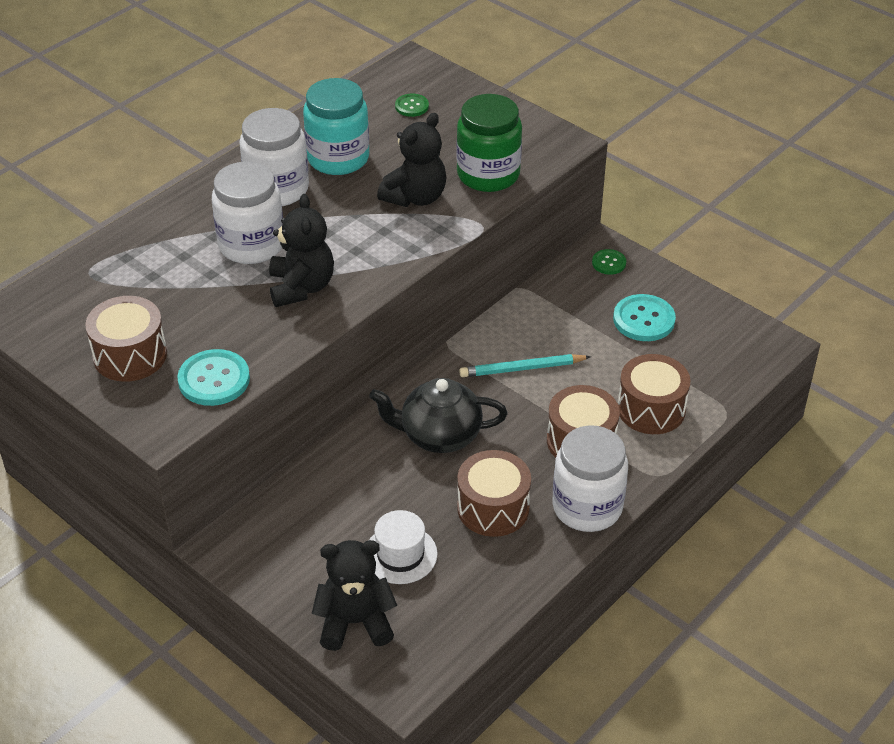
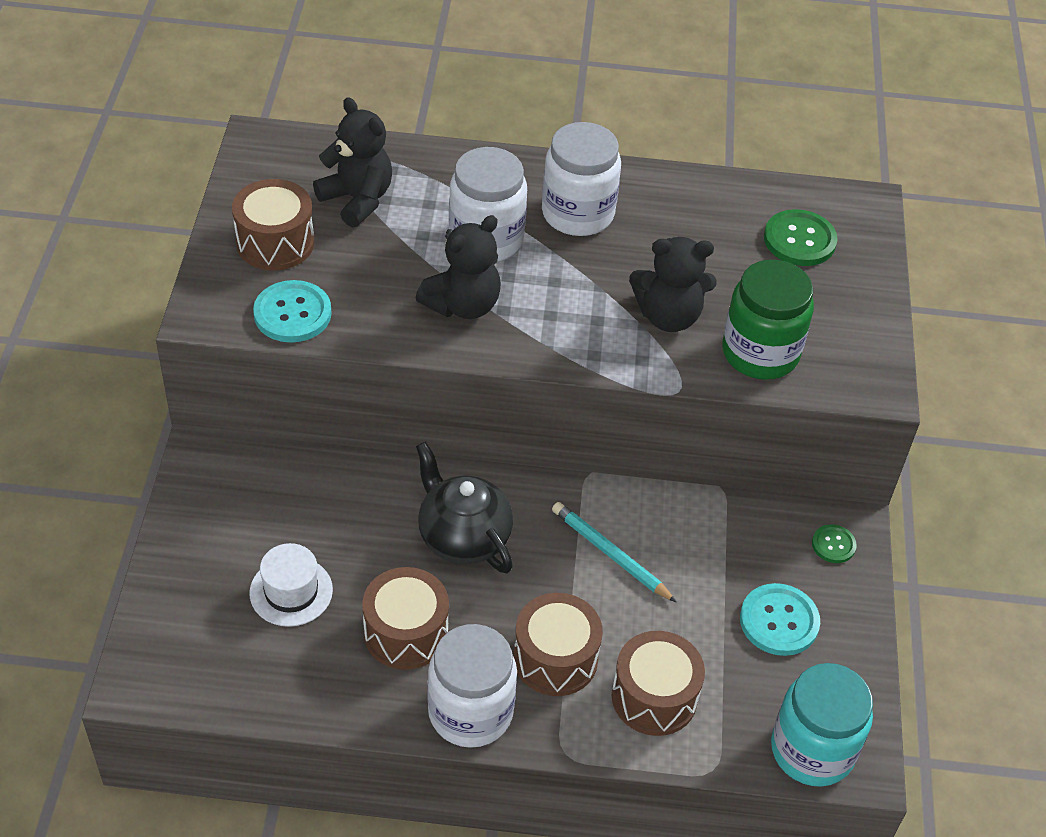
camera: 50 degrees right, 5 degrees up
(338, 158) = (665, 230): turquoise jar -> turquoise jar (812, 750)
(355, 622) = (186, 603): black teddy bear -> black teddy bear (357, 200)
(412, 106) = (799, 240): green button -> green button, size x1.74

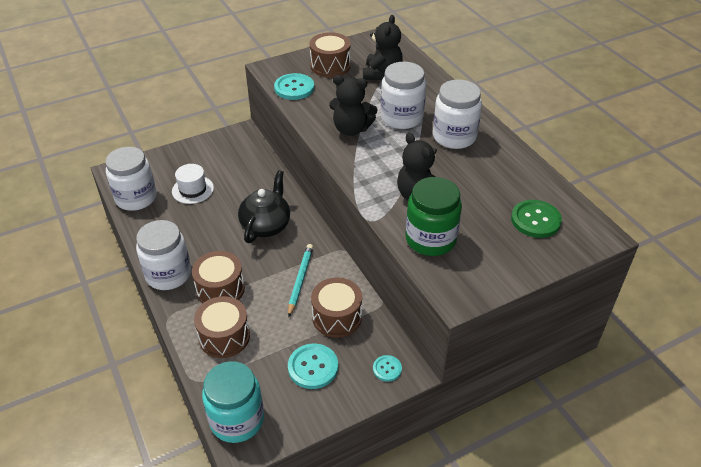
camera: 60 degrees right, 5 degrees down
(240, 681) = (136, 198): none -> white jar
(406, 632) = (197, 233): brown drum -> brown drum (337, 317)
(833, 545) = (387, 369): green button -> turquoise button

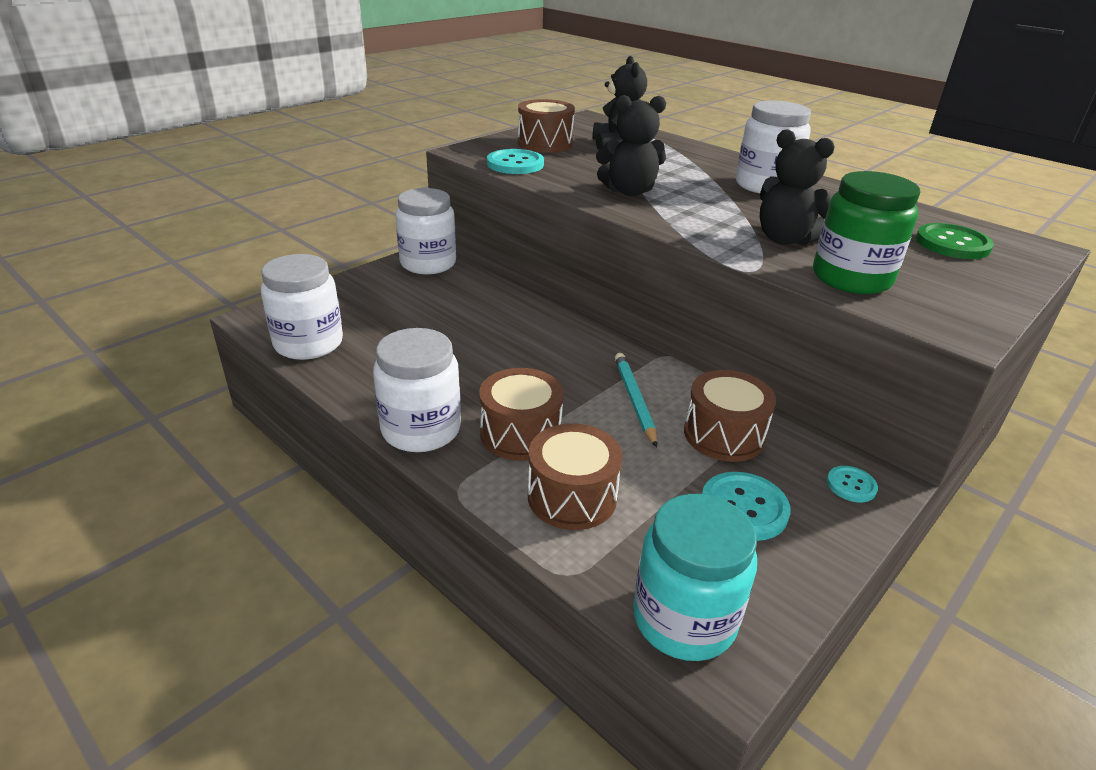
camera: 20 degrees left, 10 degrees down
(193, 189) = (395, 321): white hat -> none
(266, 225) = (535, 345): black teapot -> none
(401, 118) = (682, 176): white jar -> white jar (428, 263)

